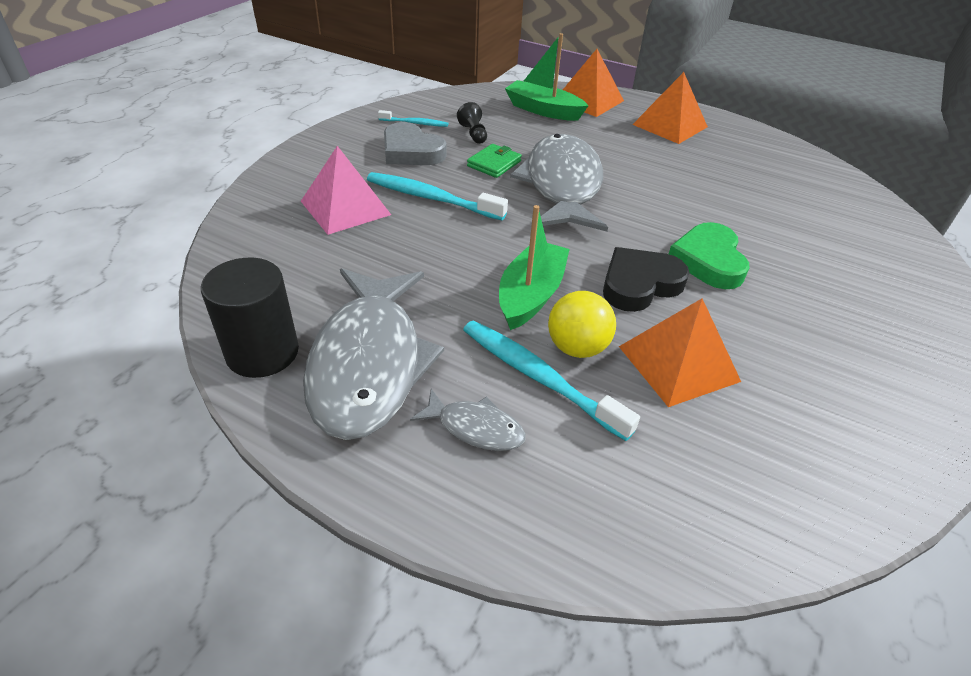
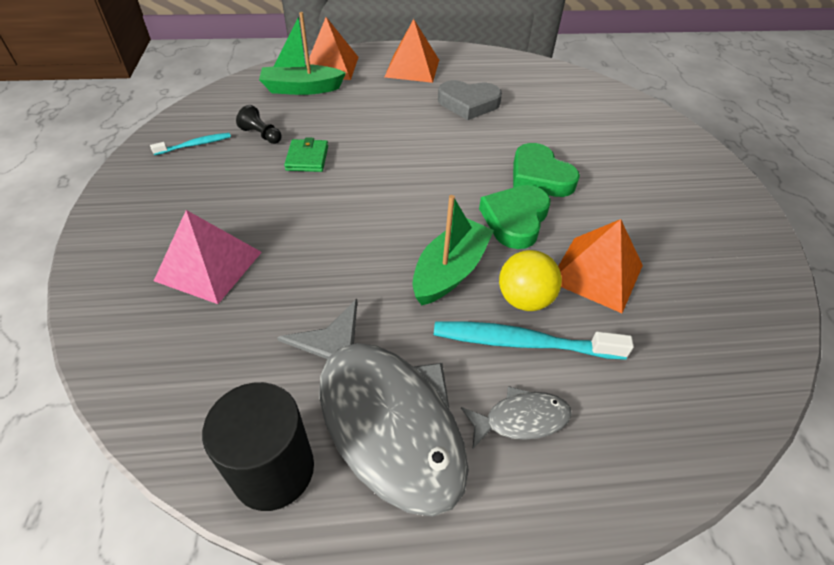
camera: 35 degrees left, 5 degrees up
(411, 151) = (219, 176): grey heart -> grey heart (468, 104)
(431, 198) = (283, 217): turquoise toothbrush -> none
(531, 295) = (450, 271): green boat -> green boat turned 45 degrees clockwise
(562, 185) = (381, 156): grey fish -> none
(639, 284) = (515, 220): black heart -> green heart

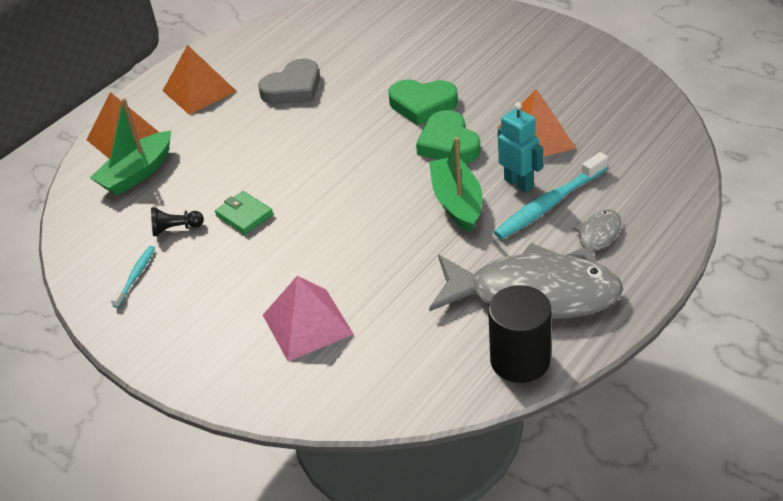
camera: 40 degrees left, 5 degrees down
(524, 299) = (519, 183): yellow ball -> turquoise robot

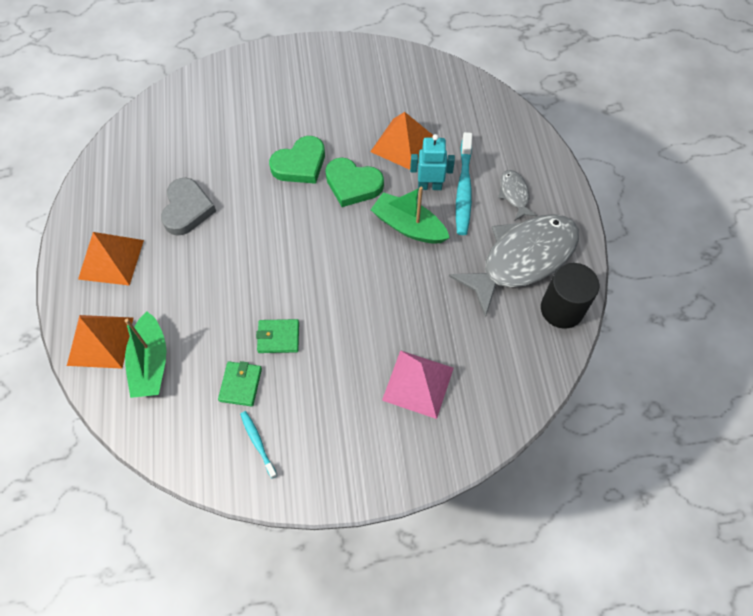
camera: 50 degrees left, 20 degrees up
(176, 229) = (240, 384): black pawn -> green wallet

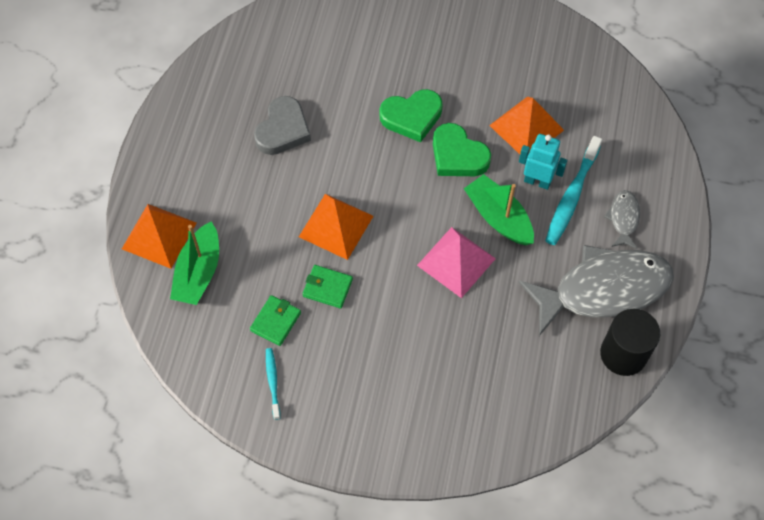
camera: 20 degrees right, 0 degrees up
(111, 259) = (194, 158): orange pyramid -> orange pyramid (336, 226)
(418, 383) = (446, 378): pink pyramid -> pink pyramid (456, 261)

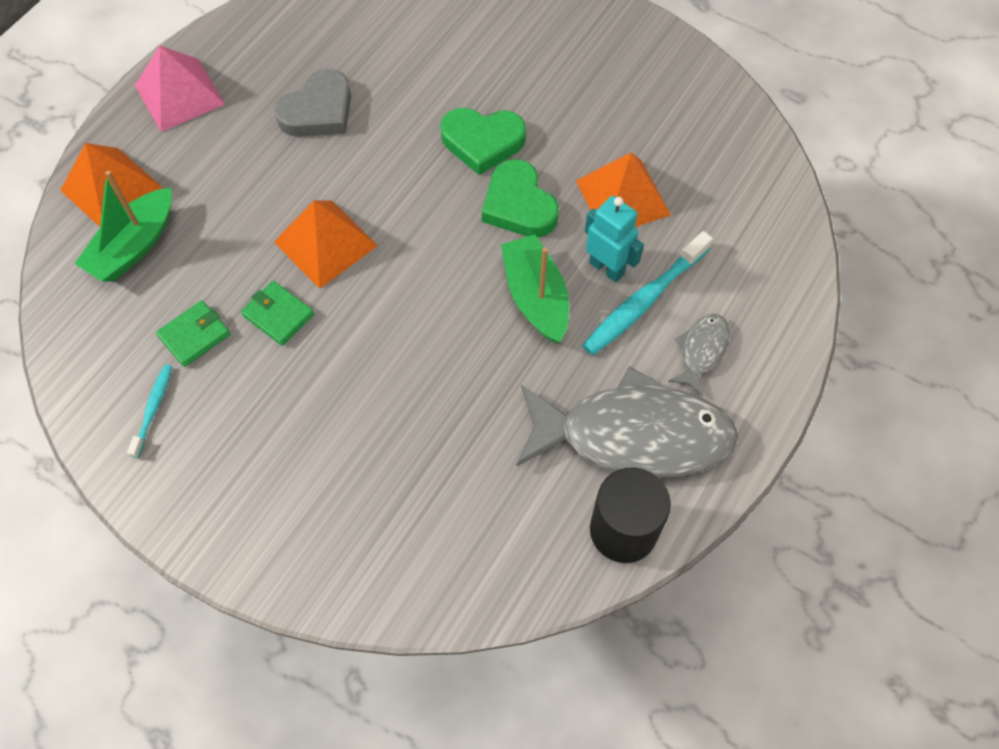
camera: 20 degrees right, 0 degrees up
(456, 261) = (455, 335): pink pyramid -> pink pyramid (179, 94)

